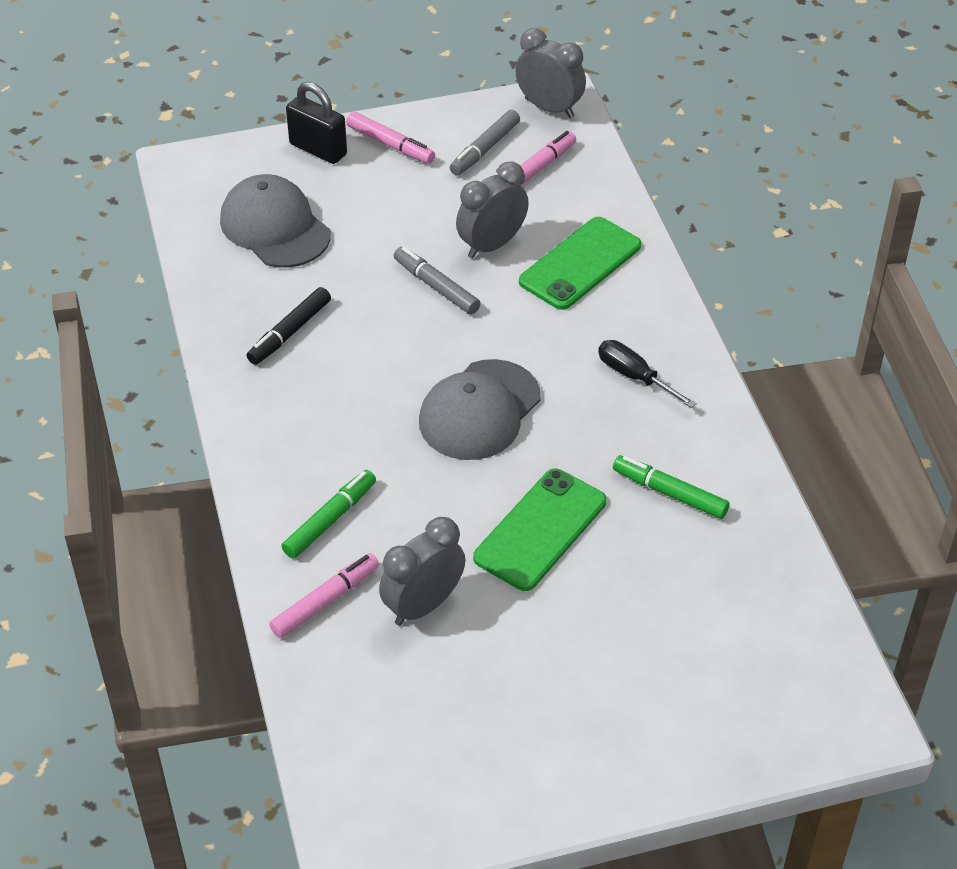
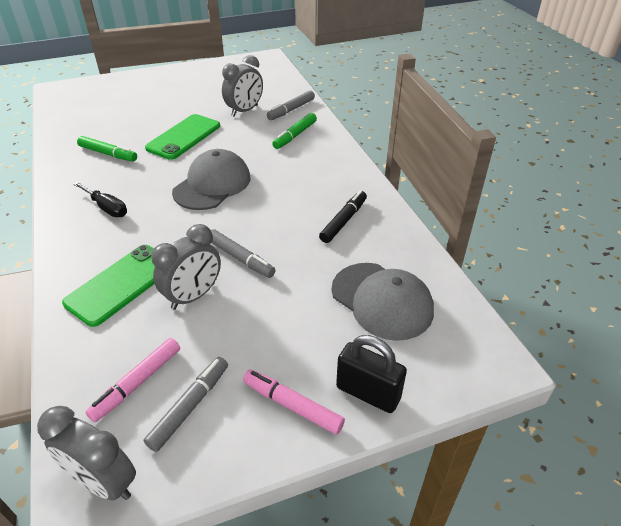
camera: 175 degrees right, 5 degrees down
(325, 601) = (291, 110): pink marker -> grey marker

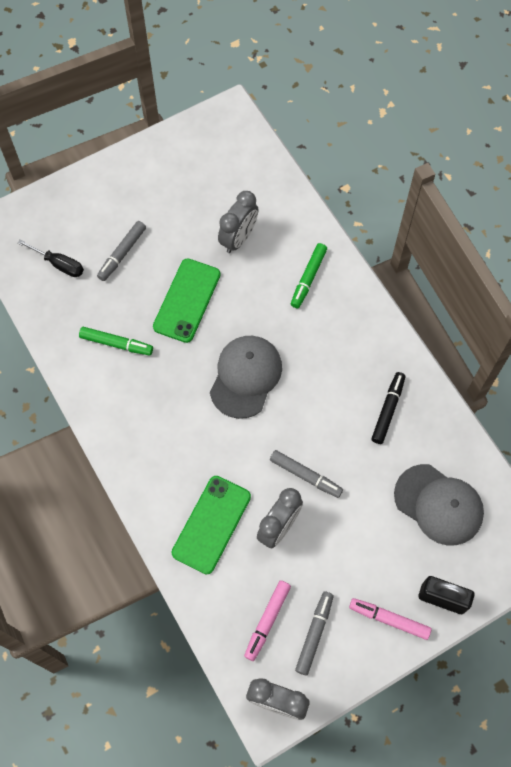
camera: 10 degrees left, 25 degrees up
(106, 208) = (153, 429): black screwdriver -> black screwdriver (59, 264)
(291, 110) = (292, 228): grey marker -> grey marker (122, 253)

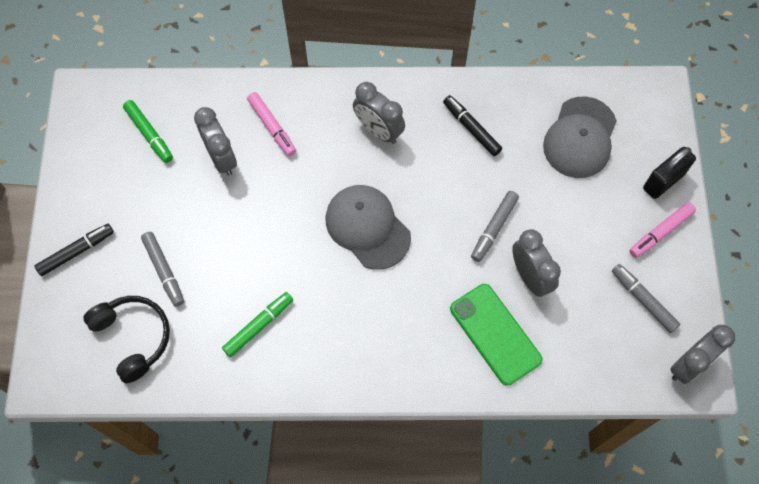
camera: 60 degrees left, 0 degrees up
(59, 264) = (133, 337): black screwdriver -> black headphones
(102, 187) = (76, 252): none -> black marker
(187, 300) = (255, 237): green phone -> none
(267, 621) = (612, 333): pink marker -> pink marker (272, 127)
(305, 476) = (494, 228): grey marker -> grey marker turned 150 degrees clockwise
(308, 278) = (303, 122): green marker -> green marker (149, 134)
(337, 338) = (378, 131): none -> grey clock
(438, 504) = (580, 138): grey cap -> grey cap turned 135 degrees clockwise

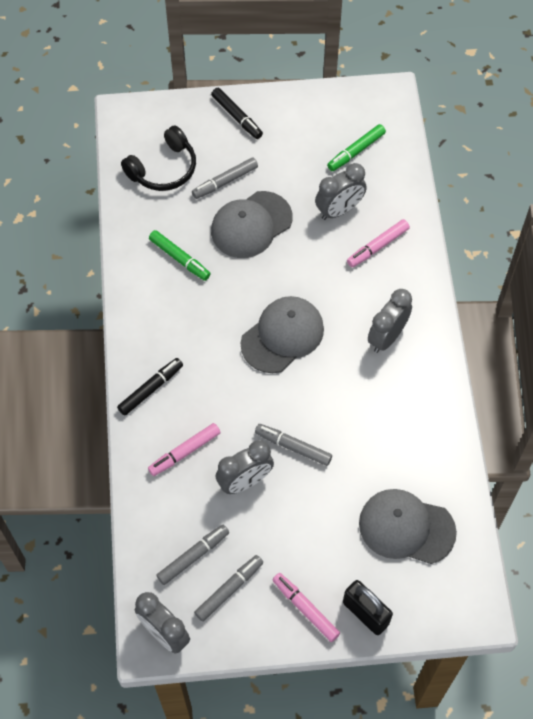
camera: 85 degrees right, 5 degrees down
(226, 247) = (251, 225): none -> grey cap
(471, 128) = (402, 421): black marker -> black marker (151, 389)
(495, 334) = (184, 452): green phone -> pink marker
(609, 332) = (193, 556): none -> grey marker

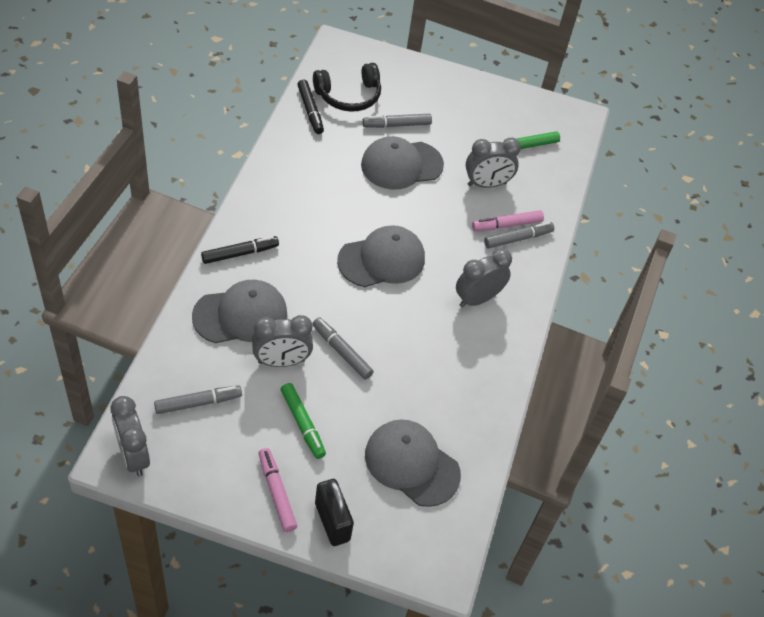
camera: 15 degrees right, 10 degrees down
(179, 258) = (324, 166): green marker -> green marker (302, 424)
(184, 452) = (240, 315): pink marker -> grey cap
(229, 590) = (214, 445): grey marker -> grey marker (518, 238)
(237, 117) = (434, 82): black marker -> black marker (310, 111)

